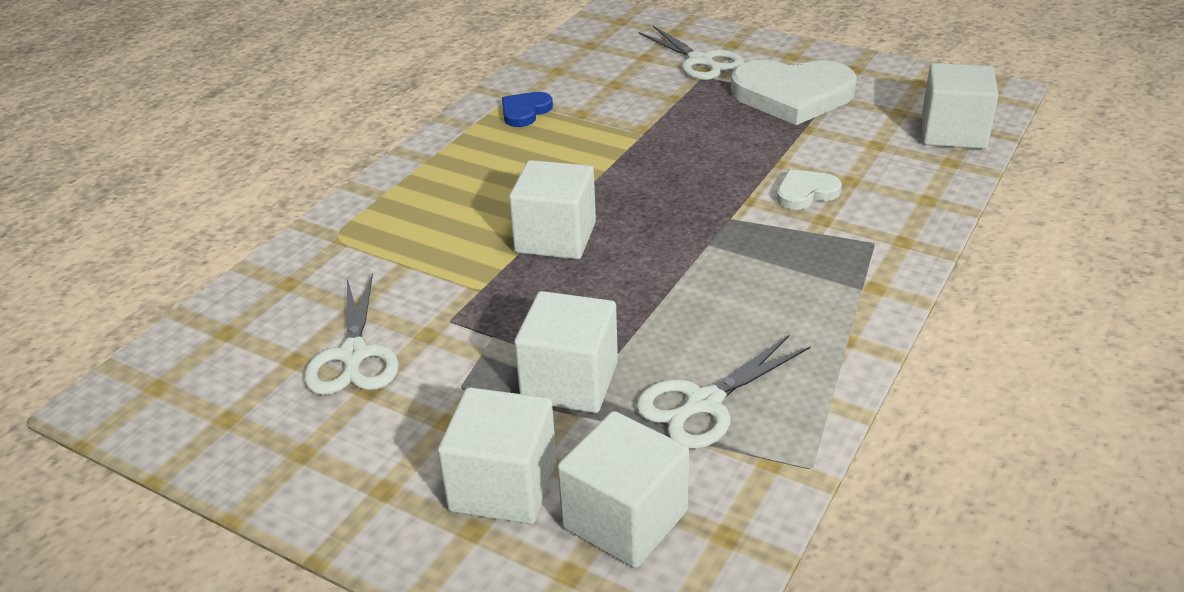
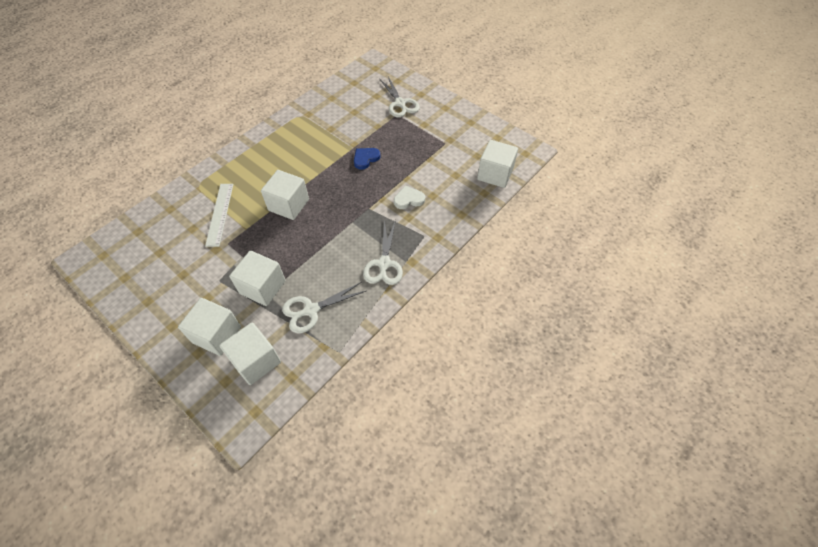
camera: 10 degrees right, 20 degrees up
(353, 355) = (183, 254): white scissors -> white scissors (384, 263)
(408, 274) = (220, 214): none -> white ruler
(525, 112) = (306, 123): blue heart -> blue heart (365, 159)
(793, 96) = (432, 135): white heart -> none

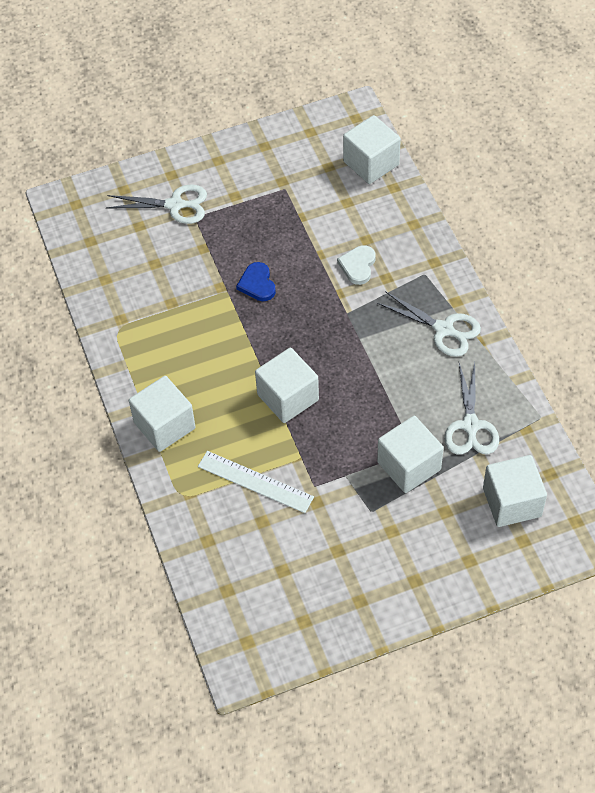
camera: 60 degrees left, 0 degrees up
(217, 334) = (453, 533): white cube -> white cube (164, 425)

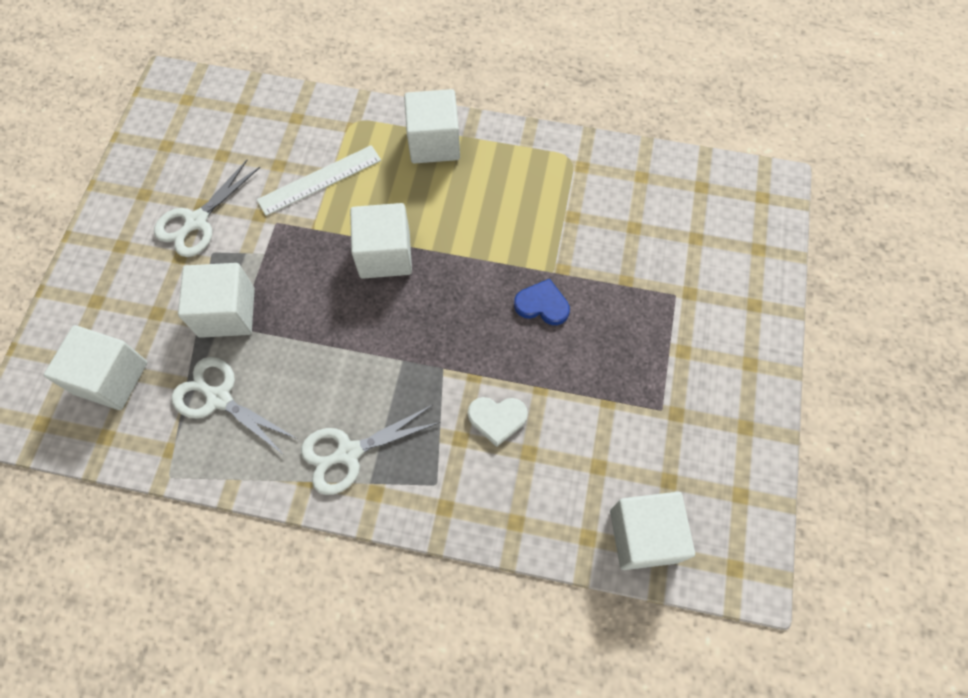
camera: 120 degrees right, 10 degrees up
(175, 205) = (705, 285): white scissors -> white scissors (197, 221)
(358, 266) = (497, 419): white heart -> white heart turned 135 degrees clockwise

